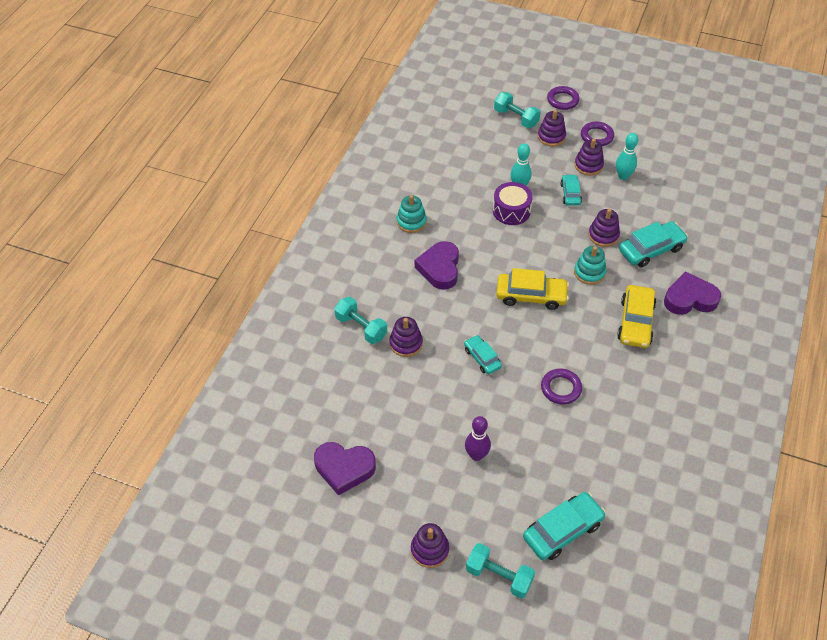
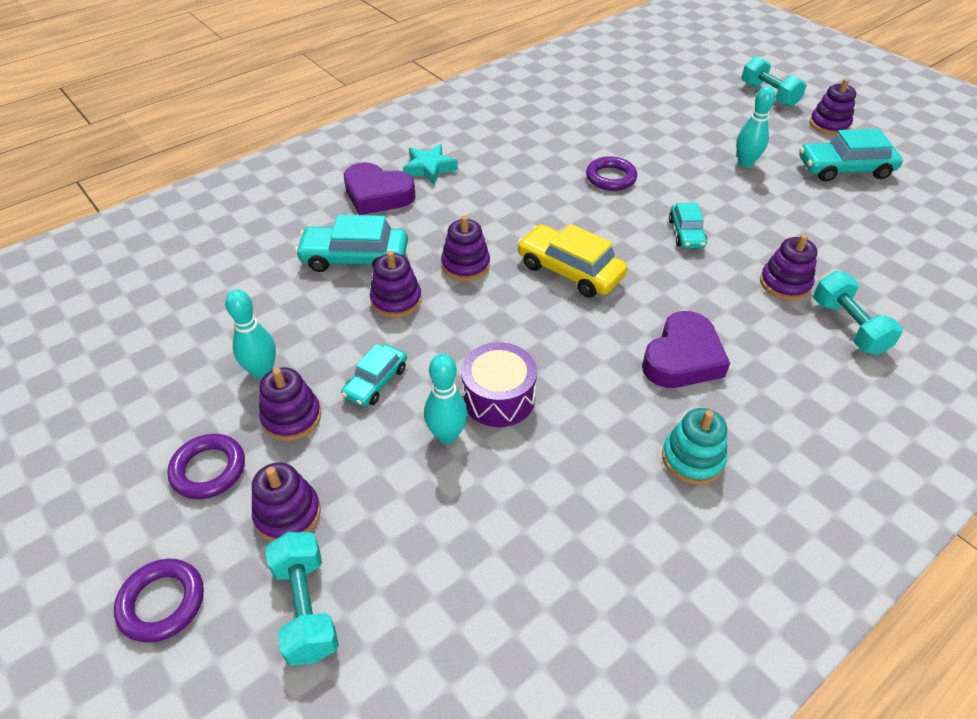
camera: 150 degrees left, 5 degrees down
(344, 468) = (909, 200): purple heart -> none
(476, 455) = (745, 163): purple bowling pin -> turquoise bowling pin
(562, 530) = (690, 99): turquoise car -> turquoise car (844, 169)
(589, 272) = (465, 265): turquoise stacking toy -> purple stacking toy
(635, 322) = (466, 198): yellow car -> none
(683, 337) = (429, 168): none -> turquoise star

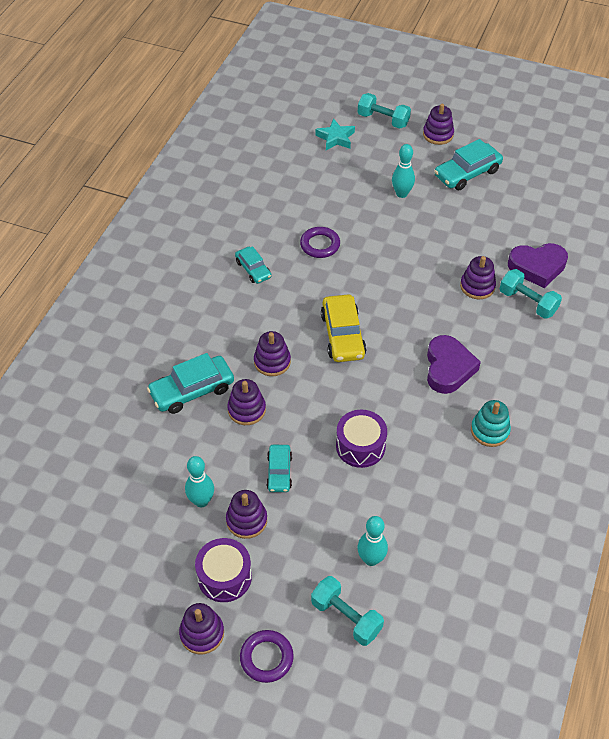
camera: 30 degrees left, 5 degrees up
(208, 470) = (224, 577): purple ring -> purple drum
(288, 514) = (294, 576): purple stacking toy -> purple stacking toy (202, 633)
(377, 195) = (165, 331): purple heart -> purple heart (537, 267)
(429, 168) = (184, 290): turquoise star -> turquoise star (335, 138)
(447, 435) = (348, 484): turquoise bowling pin -> turquoise bowling pin (371, 559)
(570, 270) = (342, 335): yellow car -> yellow car turned 105 degrees counterclockwise
(686, 233) = (397, 272): turquoise car -> turquoise car (253, 269)

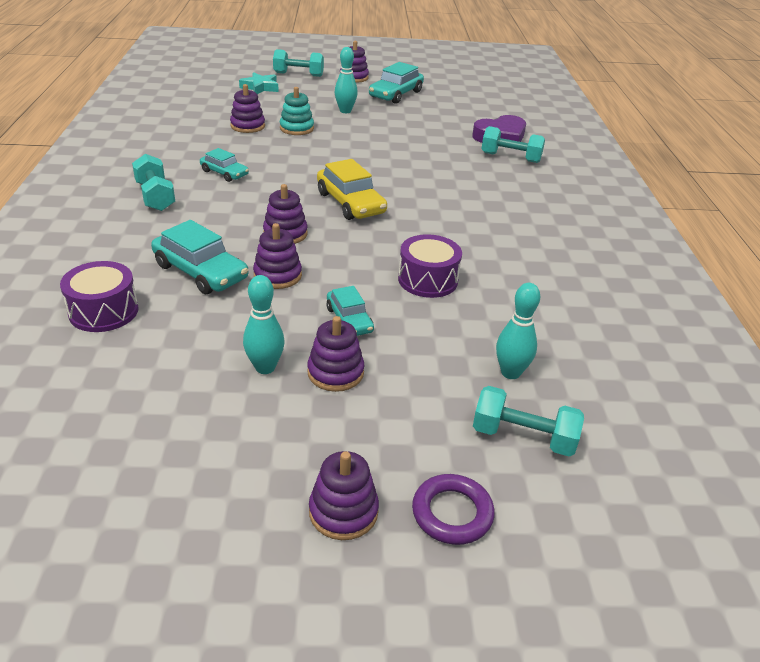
camera: 25 degrees left, 15 degrees down
(187, 289) = (155, 196): none -> turquoise dumbbell
(192, 390) = (200, 272): turquoise car -> turquoise car turned 90 degrees counterclockwise
(224, 577) = (339, 437): purple drum -> purple drum (104, 311)
(320, 245) = (286, 149): purple ring -> none
(448, 368) = (473, 208): purple heart -> none
(477, 286) = (458, 154): purple stacking toy -> purple stacking toy (247, 126)
(490, 431) = (549, 244): turquoise stacking toy -> turquoise stacking toy (296, 128)

